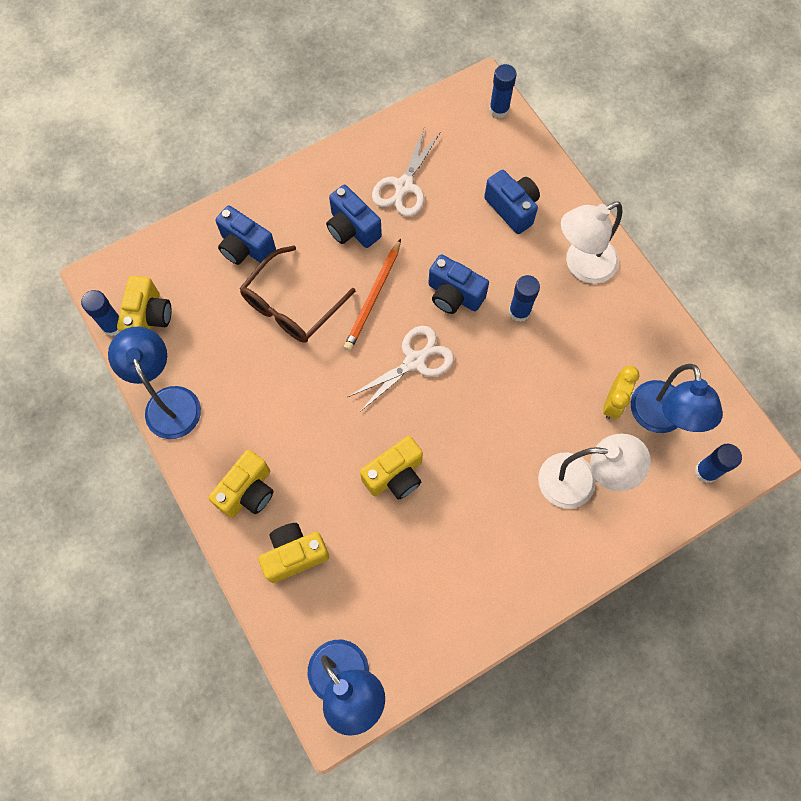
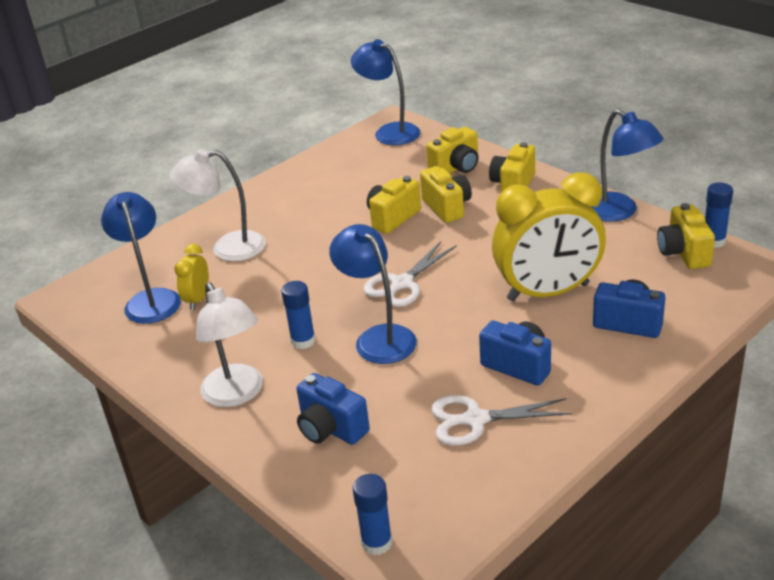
camera: 170 degrees right, 35 degrees down
(291, 305) = (548, 292): brown glasses -> yellow clock
(332, 474) = (447, 207): none -> yellow camera
(373, 297) = (465, 317): orange pencil -> none
(404, 186) = (475, 420): white scissors -> white scissors turned 105 degrees counterclockwise
(454, 295) = (378, 337): blue camera -> blue lamp
(582, 265) = (237, 394): white lamp -> white lamp turned 105 degrees clockwise
(706, 471) = (110, 278): blue glue stick -> none

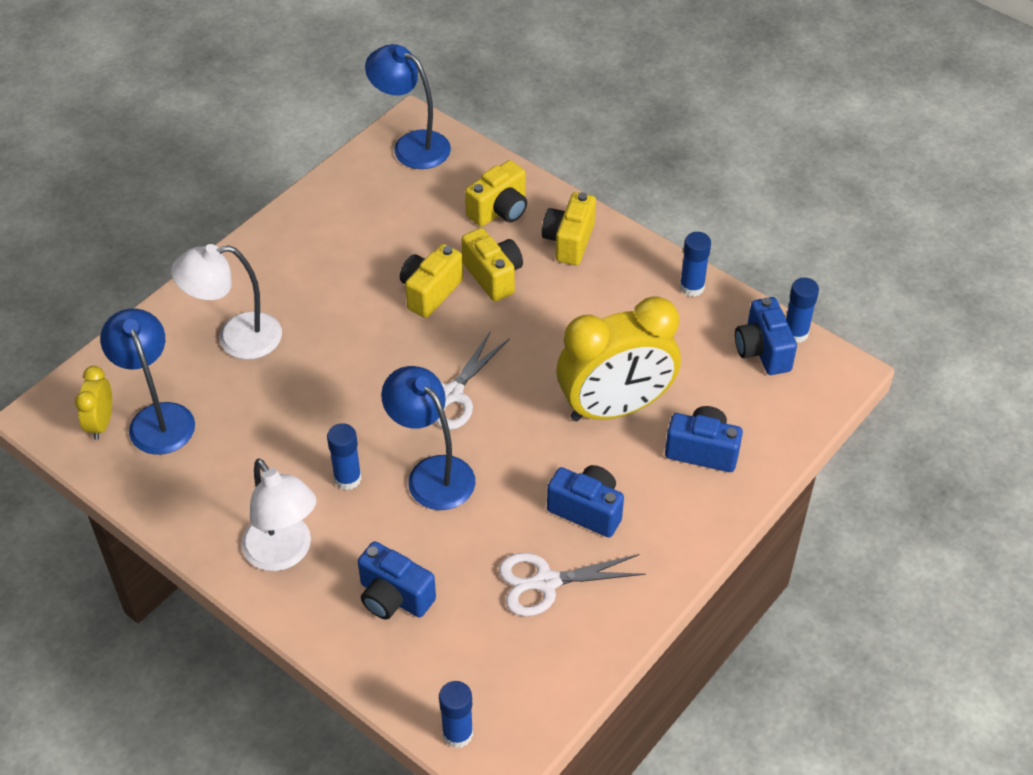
camera: 10 degrees left, 15 degrees up
(198, 299) = (214, 418): yellow clock -> yellow clock (101, 423)
(618, 212) = (692, 287): blue lamp -> blue glue stick
(683, 253) = (762, 351): yellow camera -> blue camera

